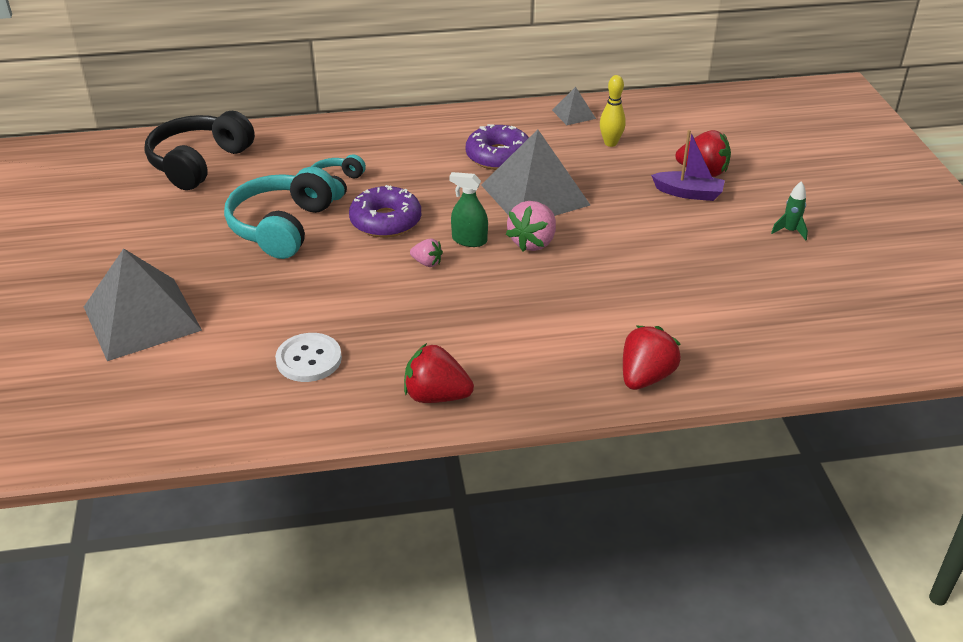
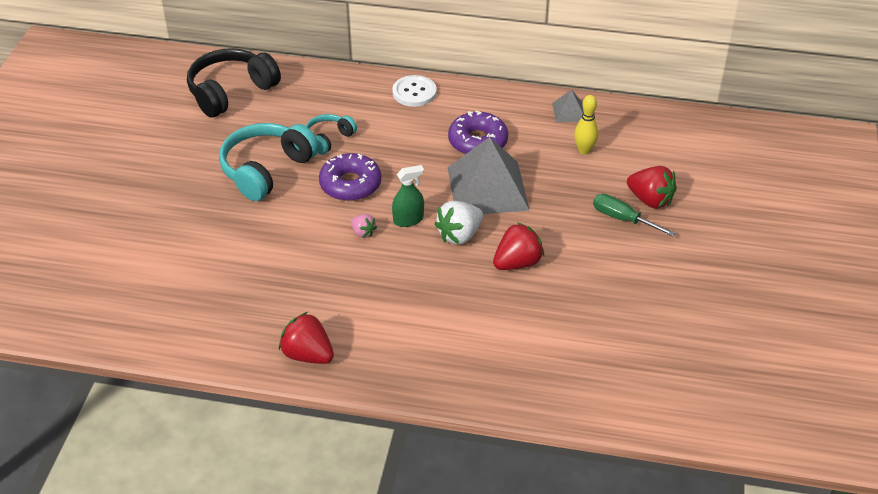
camera: 20 degrees right, 5 degrees up
(142, 318) = (126, 227): grey pyramid -> none
(309, 359) = (229, 296): white button -> white button (414, 92)
(469, 240) = (408, 220): green spray bottle -> green spray bottle turned 120 degrees clockwise
(533, 242) = (459, 235): pink strawberry -> white strawberry
(645, 377) = (479, 384): red strawberry -> red strawberry (517, 263)
(688, 193) = (623, 219): purple boat -> green screwdriver
(790, 231) = (690, 280): green rocket -> none

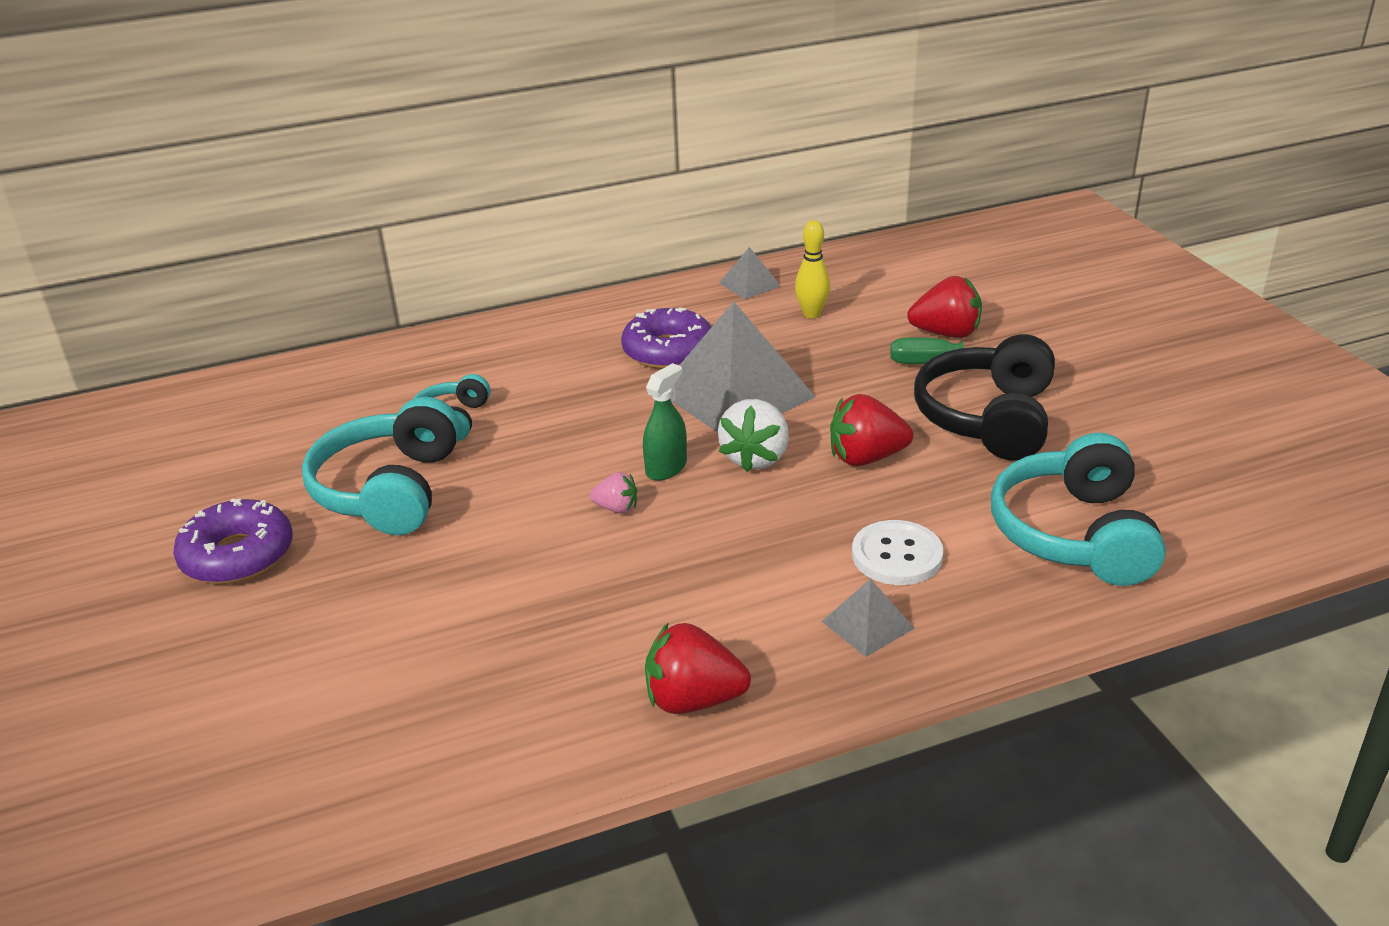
camera: 30 degrees left, 10 degrees down
(231, 92) = (243, 418): black headphones -> black headphones (988, 418)
(350, 184) = (539, 459): purple donut -> purple donut (238, 555)
(414, 92) = (526, 330): white button -> white button (897, 555)
(422, 358) = (867, 624): none -> grey pyramid
(517, 263) = (866, 458): red strawberry -> red strawberry turned 120 degrees counterclockwise
(580, 362) = (1074, 534): none -> turquoise headphones

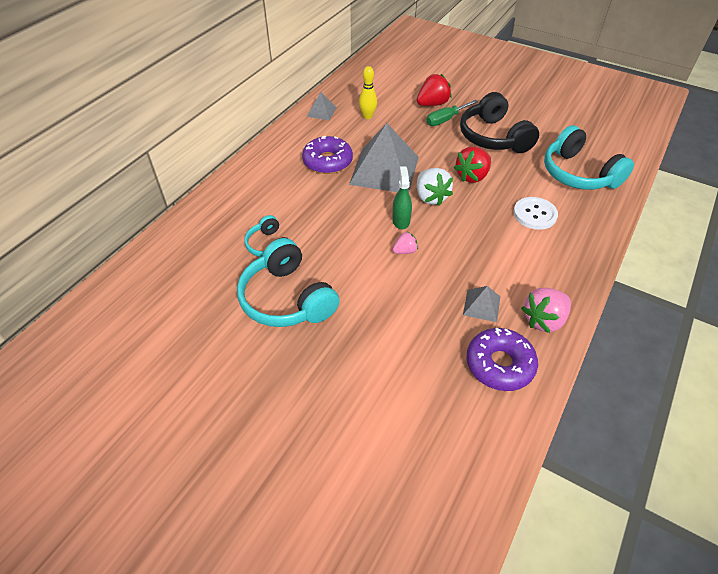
camera: 40 degrees left, 15 degrees up
(238, 555) = (254, 378): purple donut -> purple donut (499, 364)
(693, 700) = (543, 320): red strawberry -> pink strawberry
(867, 624) = (560, 250): grey pyramid -> grey pyramid (481, 305)

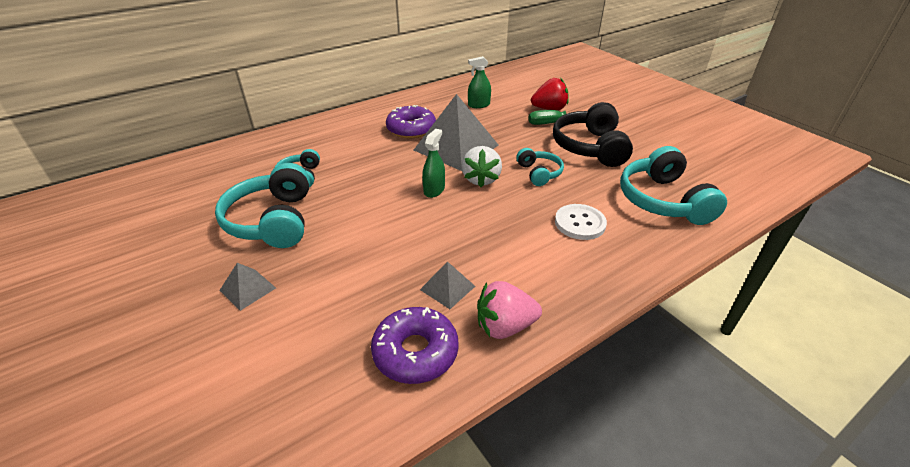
camera: 25 degrees right, 10 degrees down
(321, 111) = (441, 93): grey pyramid -> grey pyramid (247, 289)
(367, 116) = (479, 105): yellow bowling pin -> green spray bottle
(405, 251) = (414, 215): pink strawberry -> none
(472, 176) = (539, 173): red strawberry -> turquoise headphones

